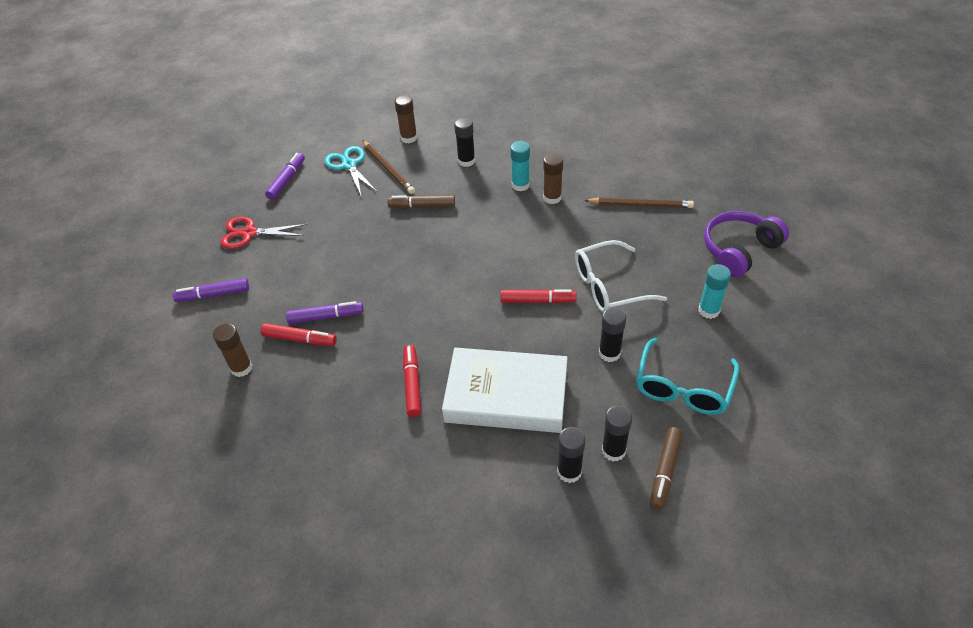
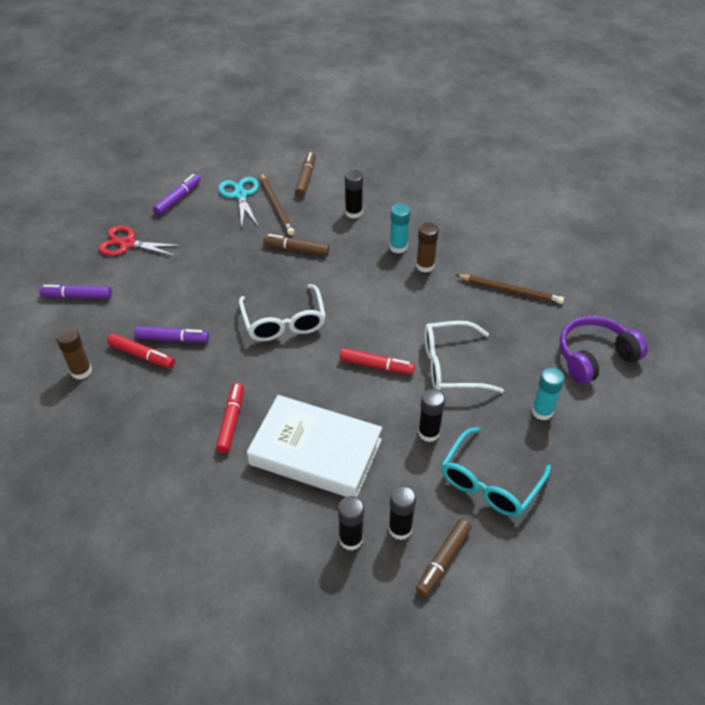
camera: 10 degrees right, 0 degrees up
(409, 138) = (306, 179): brown glue stick -> brown marker
(433, 278) = (284, 322): none -> white glasses

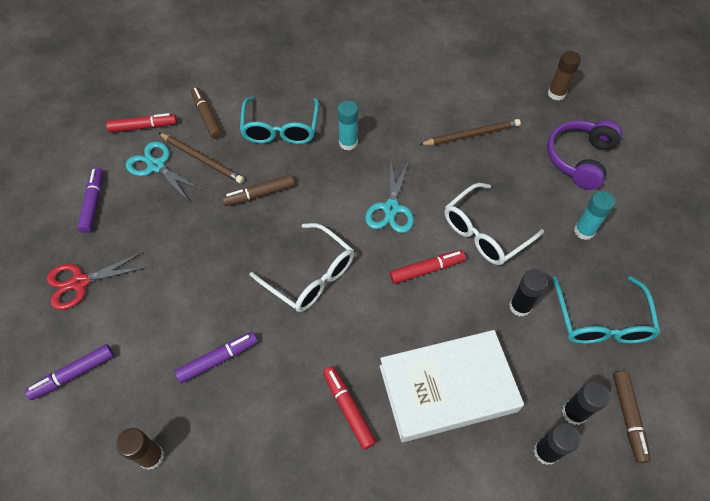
camera: 35 degrees left, 10 degrees up
(141, 355) = (201, 397): red marker -> red marker (143, 127)
(353, 212) = (280, 129): black glue stick -> turquoise glasses
(389, 309) = (391, 208): none -> turquoise scissors
(425, 266) = (385, 149): brown glue stick -> brown glue stick (556, 94)

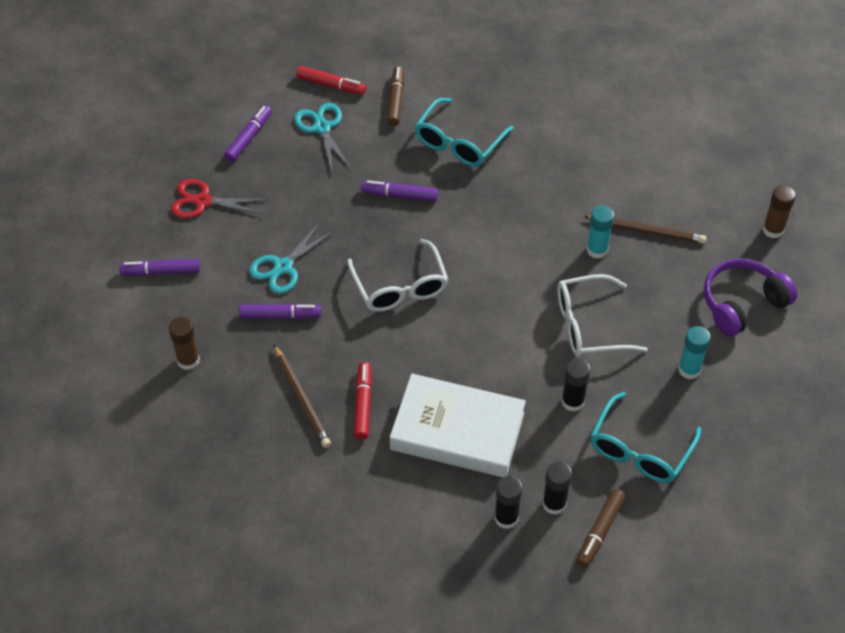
camera: 30 degrees right, 5 degrees down
(202, 159) = (367, 139): brown pencil -> brown pencil (301, 398)
(259, 194) = (400, 195): brown marker -> purple marker
(348, 143) = (515, 184): turquoise glue stick -> turquoise glue stick (597, 250)
(391, 208) = (514, 263): turquoise scissors -> turquoise scissors (283, 267)
(426, 270) = (508, 331): red marker -> none

